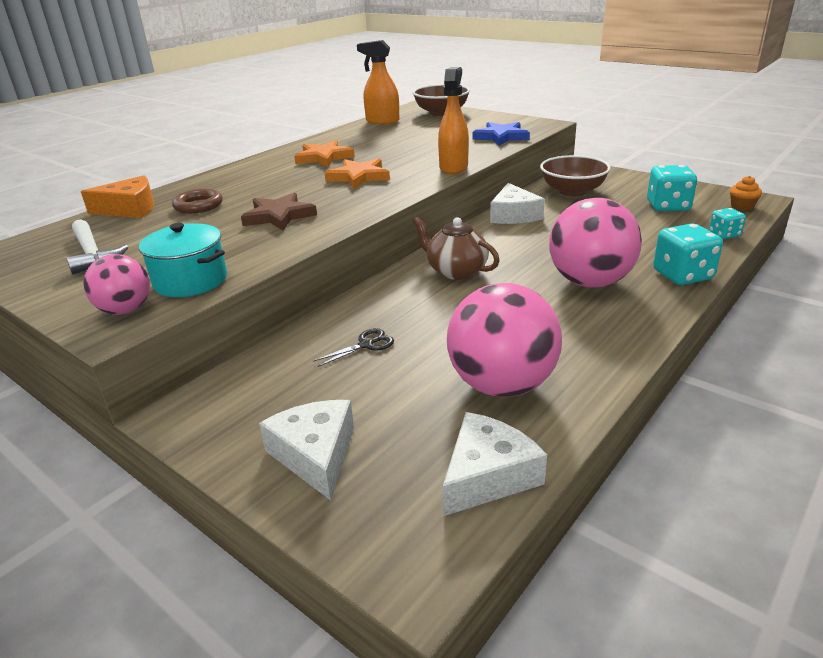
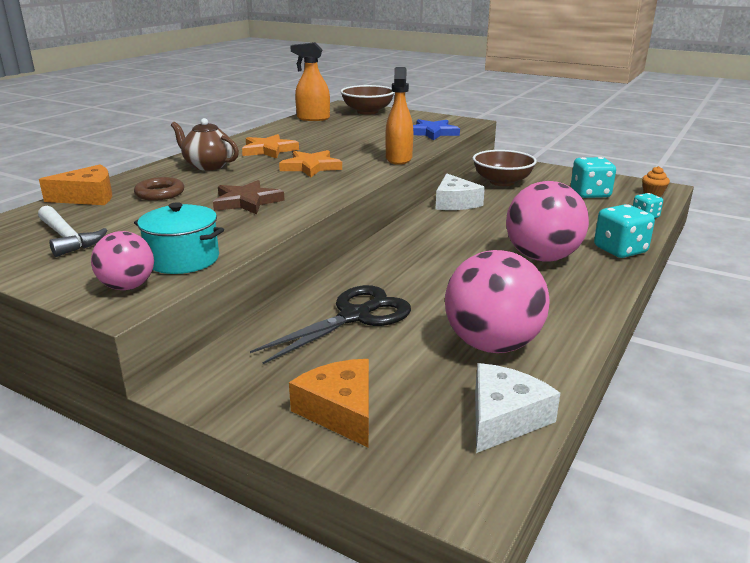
camera: 10 degrees left, 5 degrees down
(315, 454) = (340, 411): white cheese -> orange cheese
(366, 345) = (355, 316): black scissors -> black scissors, size x2.17
(456, 271) = (417, 251): brown teapot -> brown teapot (208, 166)

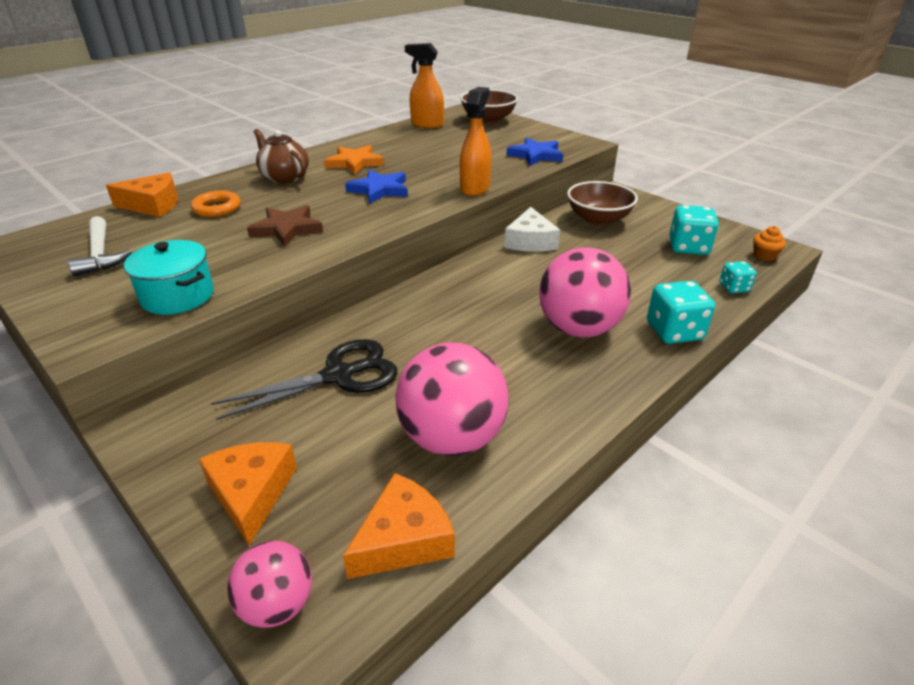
camera: 15 degrees right, 10 degrees up
(128, 286) = (107, 323): pink ball -> pink ball (277, 604)
(160, 193) = (217, 208): brown ring -> orange ring
(311, 167) = (379, 190): orange star -> blue star
(504, 418) = (404, 539): white cheese -> orange cheese

